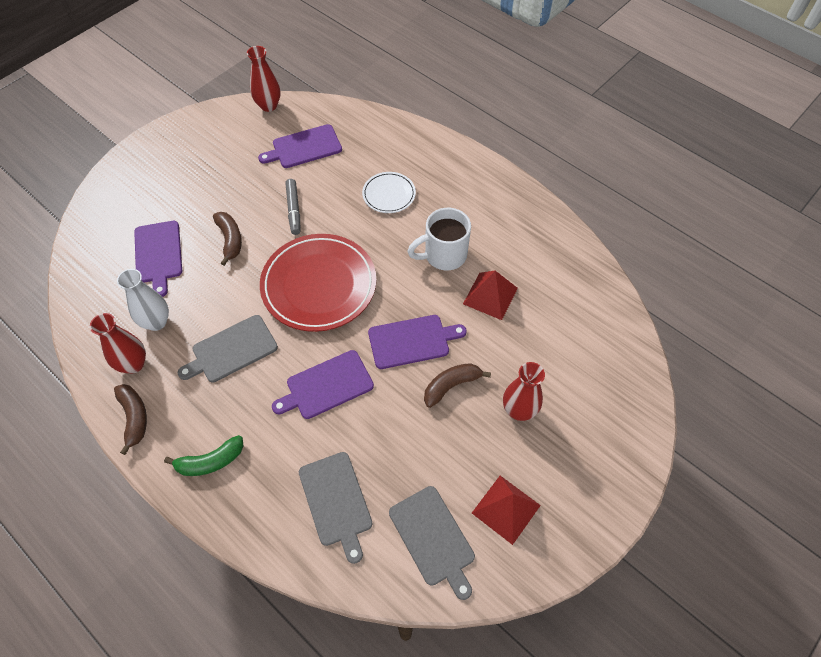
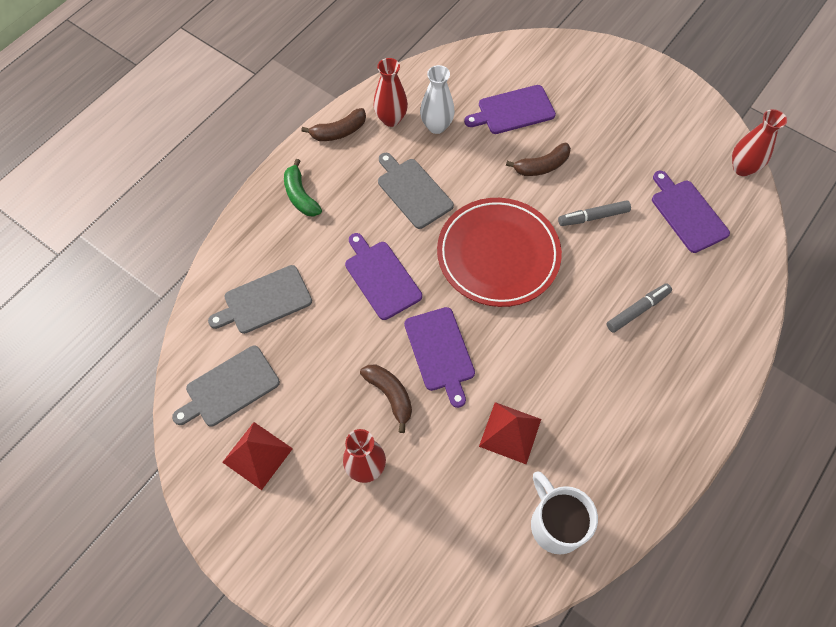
camera: 85 degrees right, 5 degrees up
(389, 194) = (637, 310): white plate -> grey marker
(443, 255) = (559, 377): white mug -> white mug (555, 523)

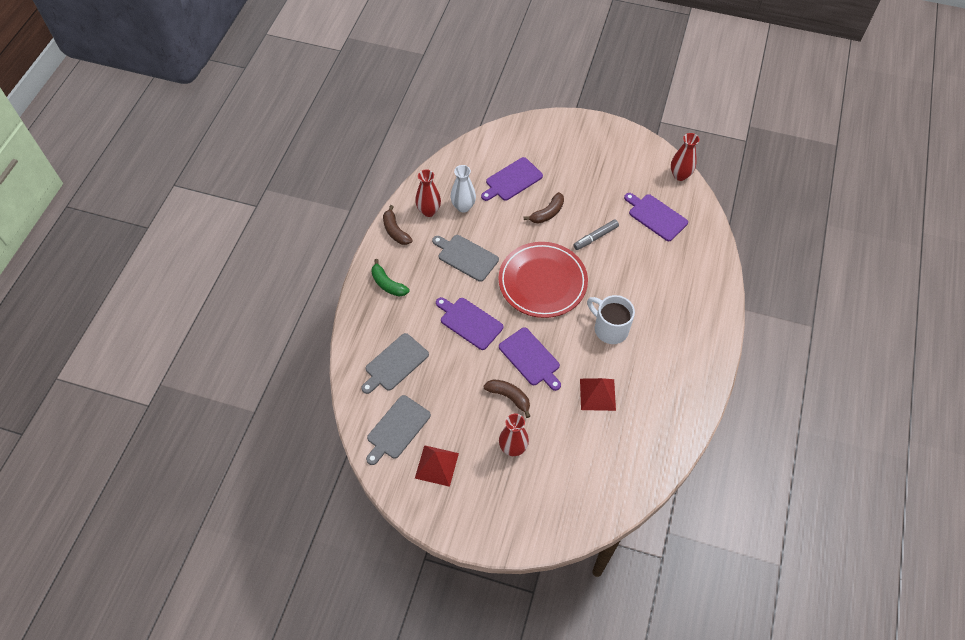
camera: 20 degrees left, 5 degrees down
(339, 132) = (395, 231): brown banana -> brown banana turned 105 degrees clockwise
(555, 523) = (648, 440): white mug -> white mug (609, 329)
(637, 310) = (648, 290): grey marker -> none

